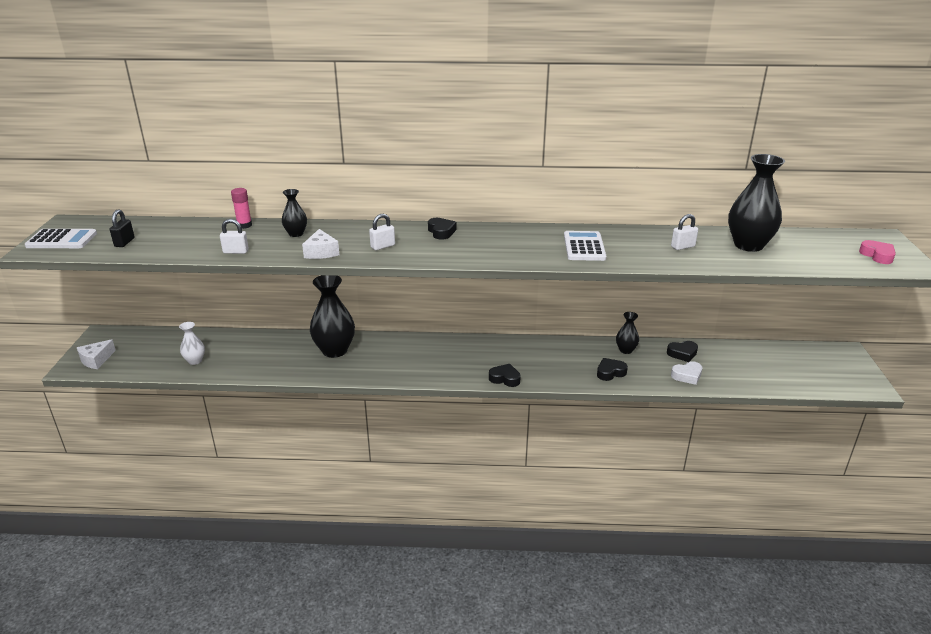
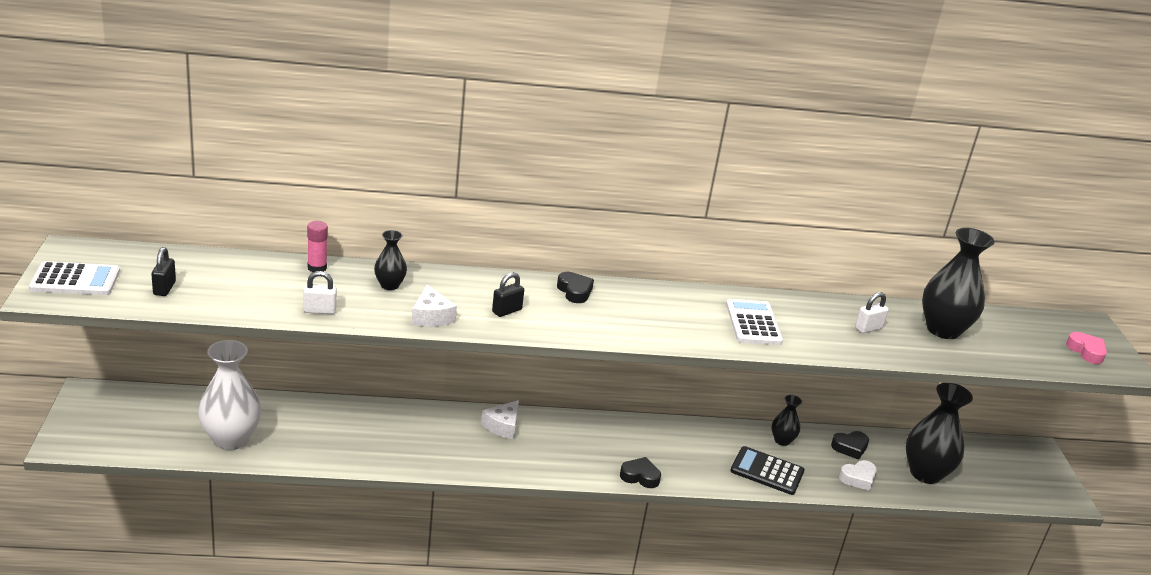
camera: 10 degrees left, 0 degrees up
(96, 360) = (92, 433): white cheese -> white cheese (503, 426)
(195, 361) = (231, 439): white vase -> white vase, size x1.93
(334, 350) = (415, 429): black vase -> black vase (925, 473)
(383, 246) = (507, 311): white padlock -> black padlock
(610, 372) = (767, 471): black heart -> black calculator

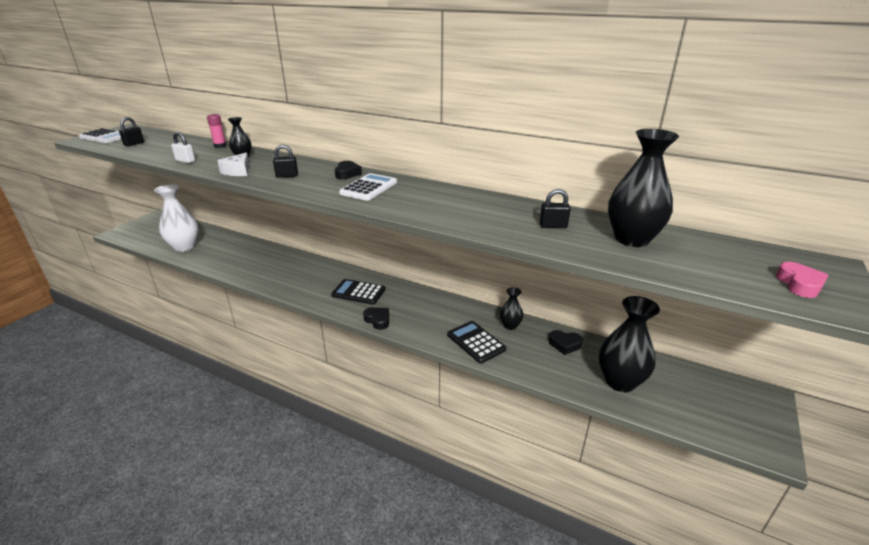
camera: 35 degrees right, 0 degrees up
(503, 426) = (327, 272): white cheese -> none
(576, 445) = (358, 292): none -> black calculator
(753, 323) = (452, 207): white calculator -> white calculator (369, 188)
(858, 478) = (550, 368): white heart -> none
(868, 328) = (553, 226): white padlock -> black padlock

